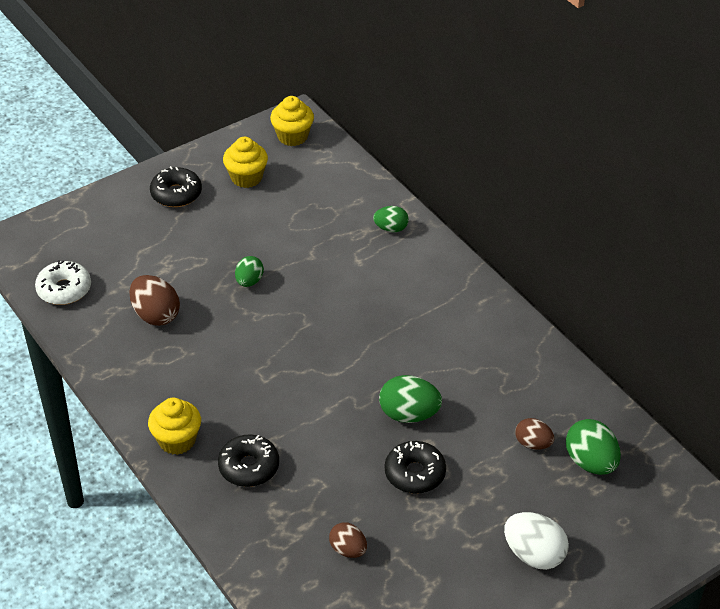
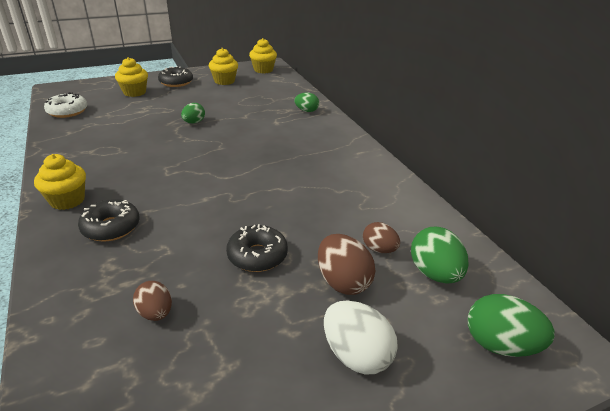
camera: 10 degrees right, 10 degrees down
(130, 230) = (134, 92): none -> yellow cupcake
(156, 315) = (116, 130): brown egg -> brown egg (343, 282)
(409, 414) = (272, 211): green egg -> green egg (500, 344)

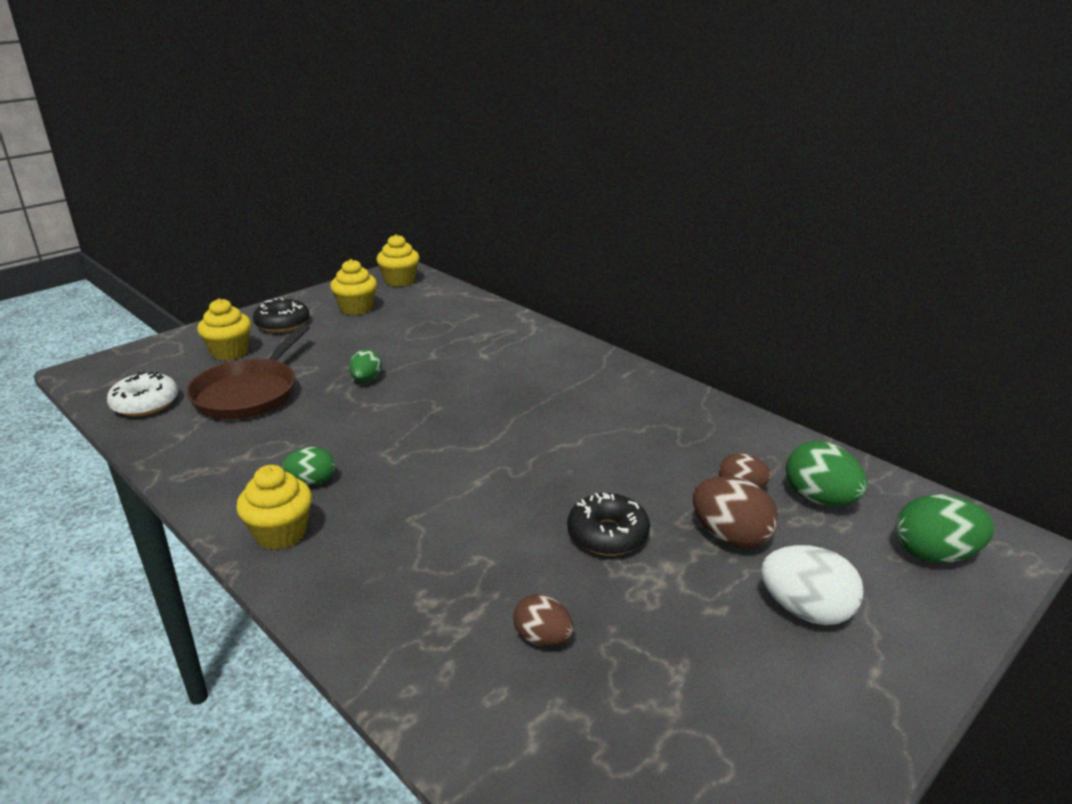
camera: 20 degrees left, 5 degrees down
(111, 227) = (383, 552): black donut -> none
(124, 117) = (249, 393): none -> brown pan
(306, 111) = (512, 331): green egg -> green egg (312, 481)

